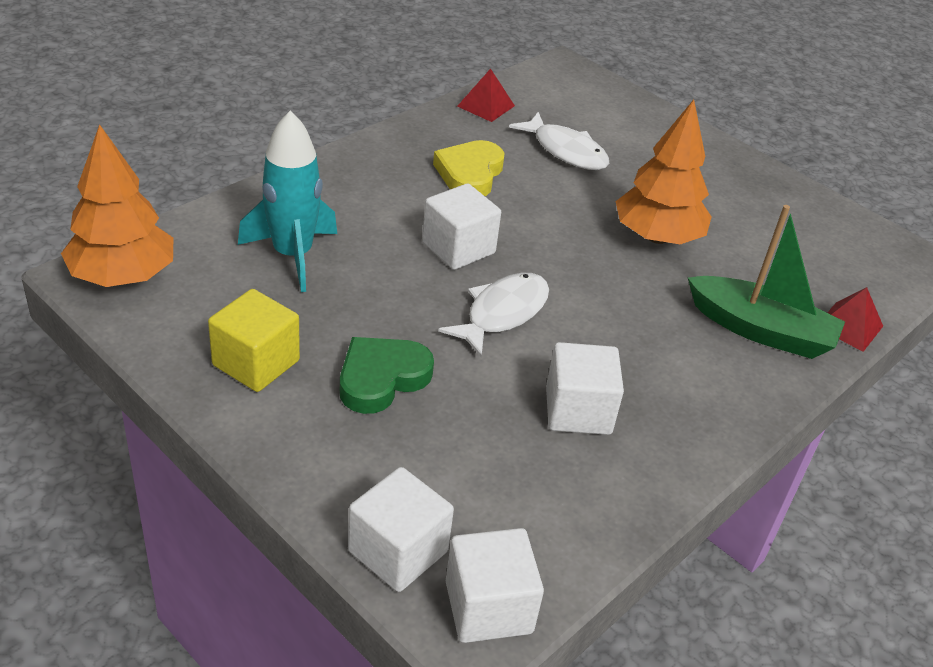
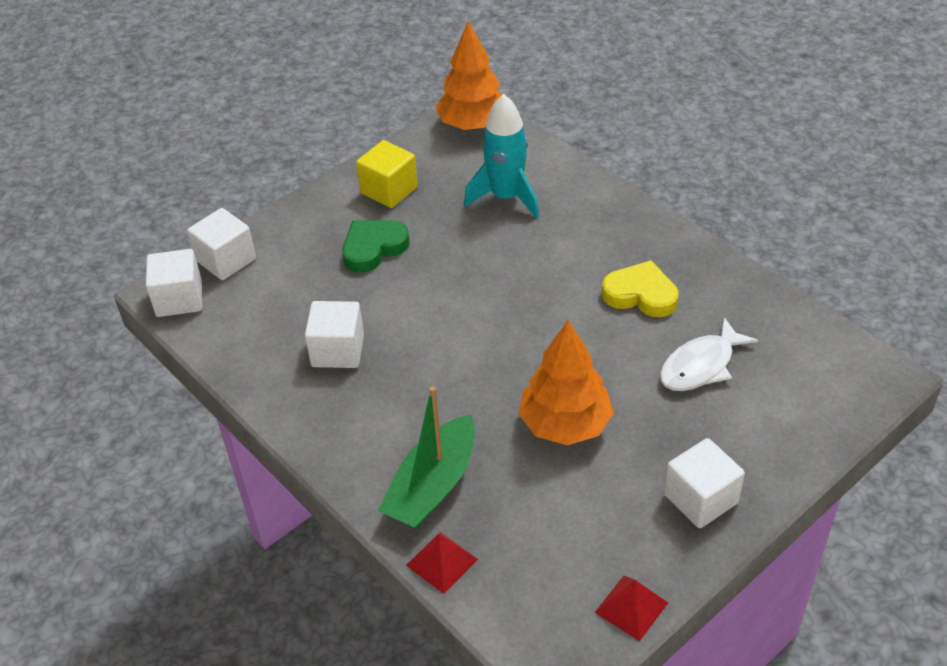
camera: 100 degrees right, 5 degrees up
(381, 378) = (373, 248): green heart -> green heart turned 90 degrees counterclockwise
(458, 248) = (527, 287): white cube -> white cube (700, 499)
(485, 106) = (768, 307): red pyramid -> red pyramid (631, 607)
(502, 313) = (446, 311): white fish -> none

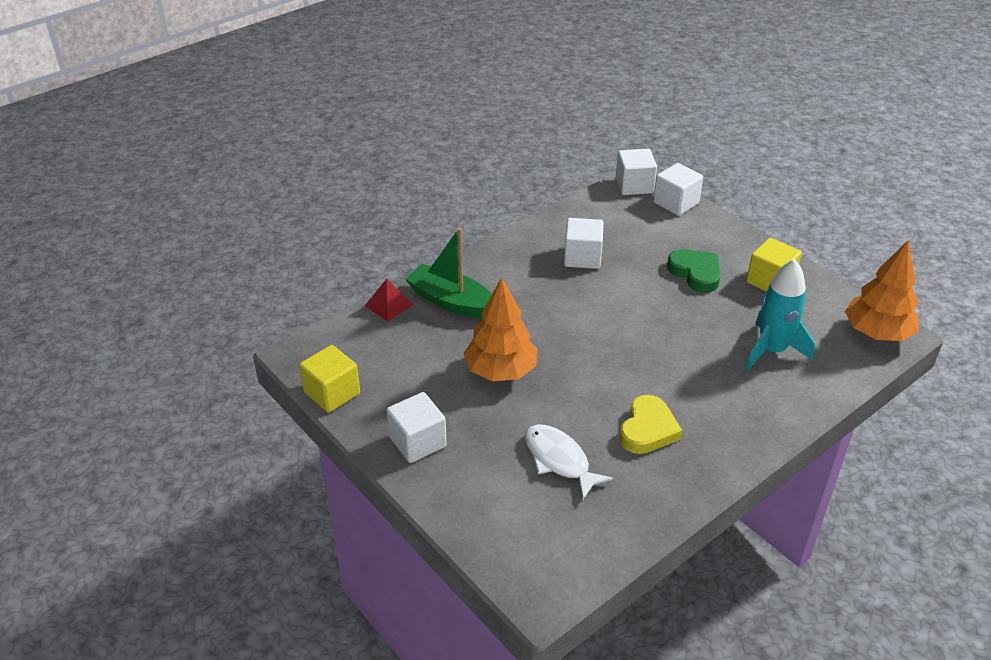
camera: 90 degrees right, 5 degrees down
(631, 607) = (332, 393): red pyramid -> yellow cube

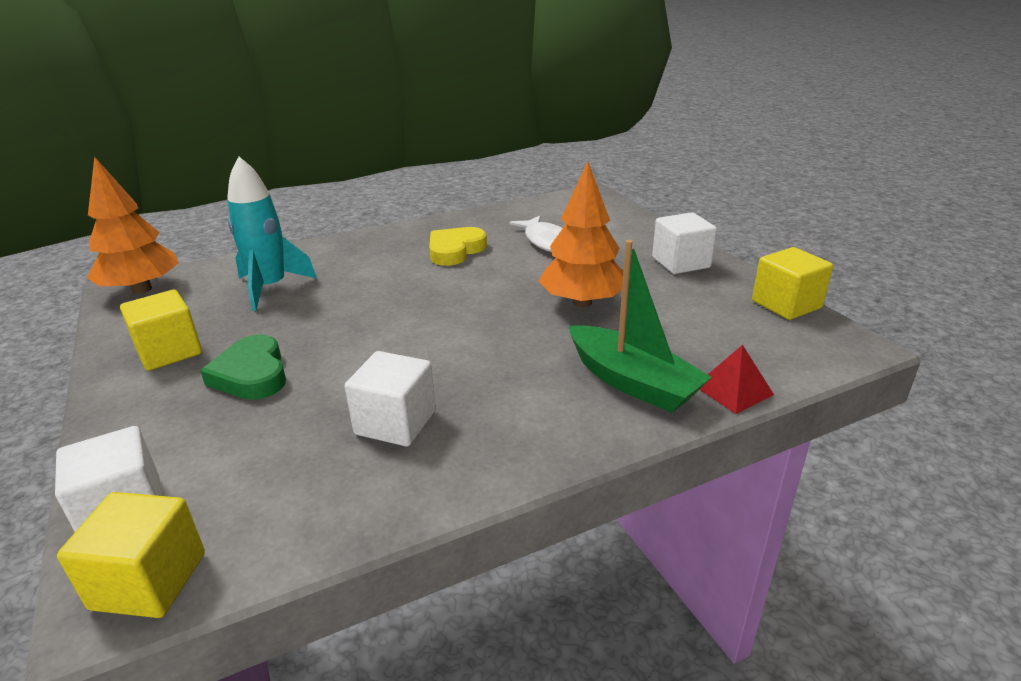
camera: 165 degrees left, 10 degrees down
(634, 185) = (149, 581): white cube -> yellow cube

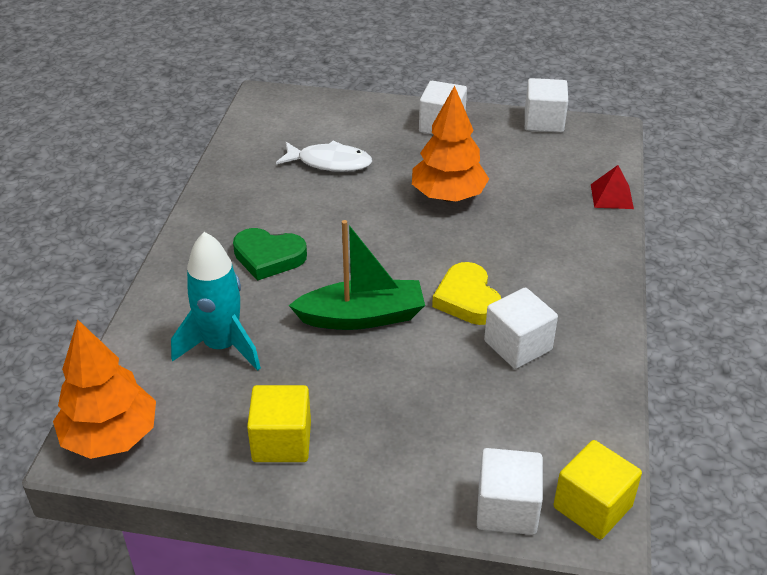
camera: 55 degrees left, 10 degrees up
(251, 374) = (377, 399): green heart -> green heart (268, 257)
(455, 250) = (282, 214): yellow heart -> yellow heart (467, 299)
(632, 382) = (568, 227): green boat -> green boat (362, 317)
(786, 304) = (543, 122): yellow cube -> white cube

